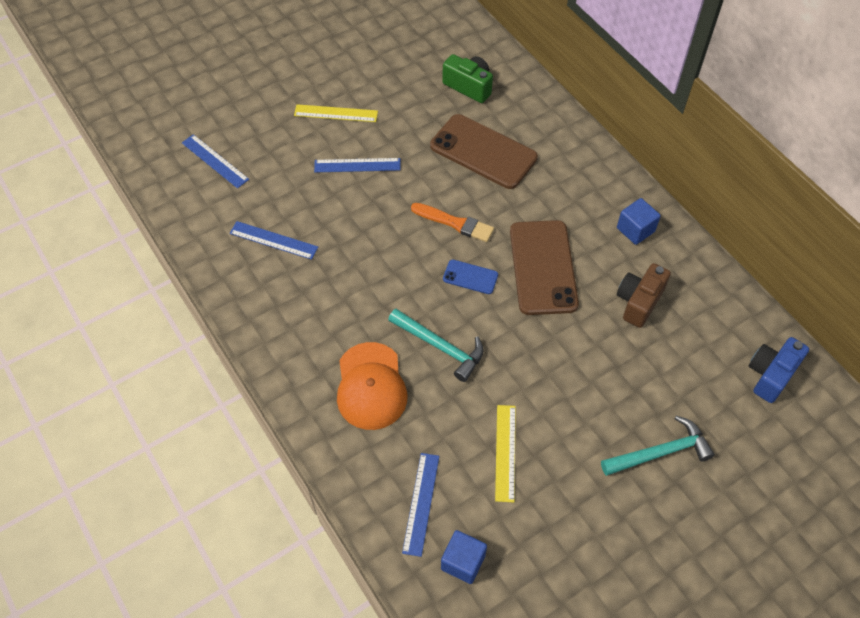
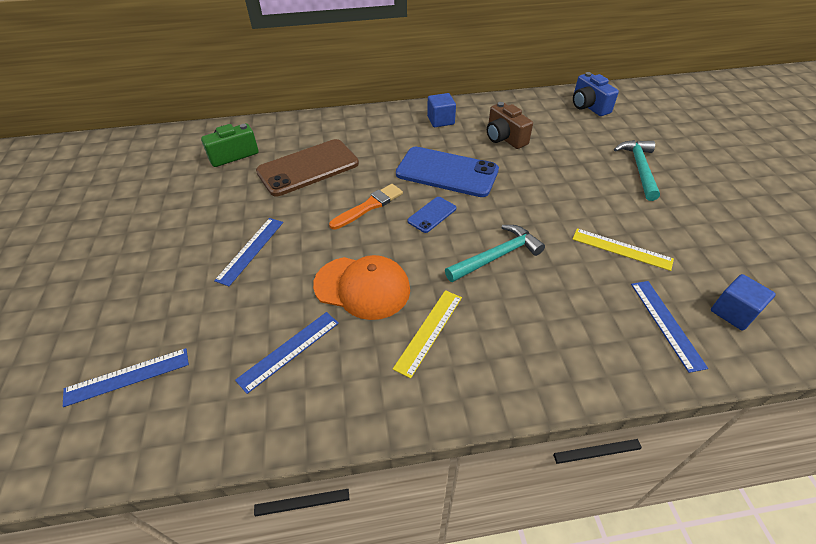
camera: 65 degrees left, 10 degrees down
(336, 113) = (172, 246): yellow ruler -> yellow ruler (429, 331)
(371, 386) = (521, 321): orange cap -> orange cap (362, 287)
(421, 503) = (666, 323): blue ruler -> blue ruler turned 45 degrees clockwise
(543, 267) = (447, 172): brown phone -> blue phone

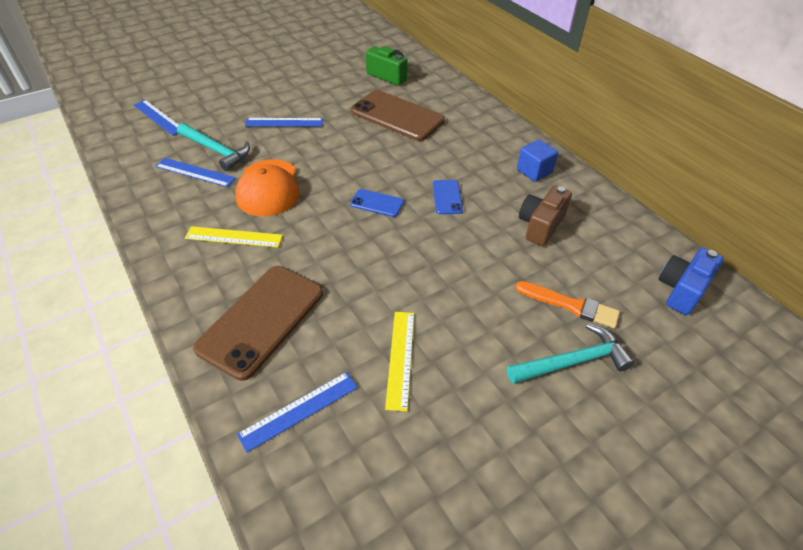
camera: 65 degrees right, 0 degrees up
(369, 206) = (366, 163): orange brush -> orange brush (570, 305)
(447, 172) = (447, 197): blue phone -> blue phone, size x0.47
(497, 256) = (341, 259): turquoise hammer -> turquoise hammer (216, 151)
(557, 330) = (261, 320): none -> brown phone
(733, 312) = (340, 480): blue cube -> none

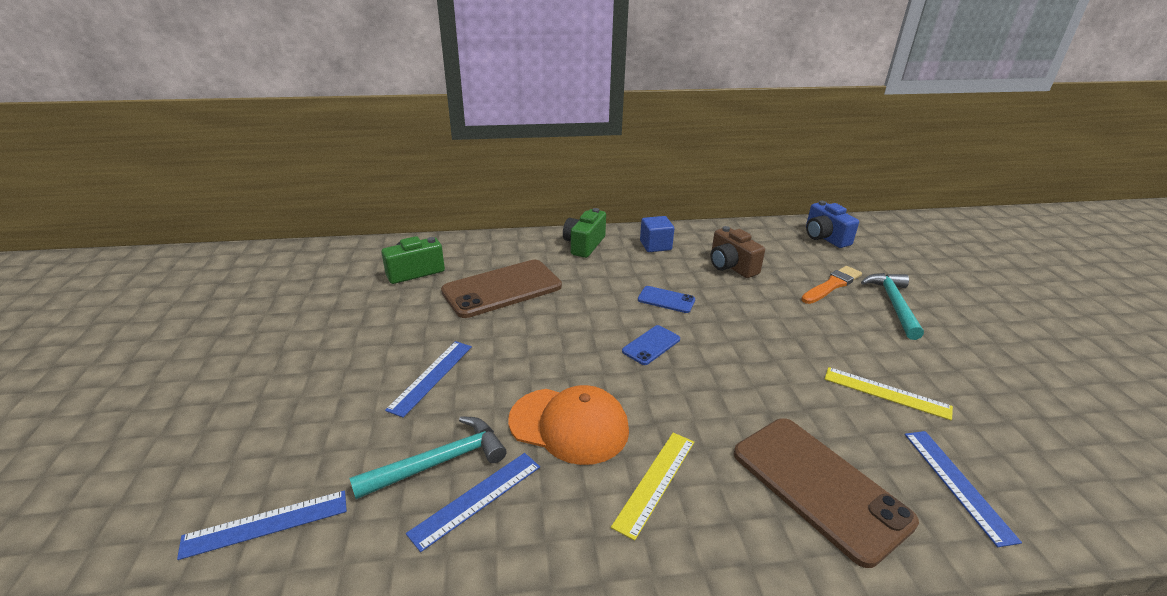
camera: 65 degrees left, 15 degrees down
(495, 133) = (584, 245): none -> green camera

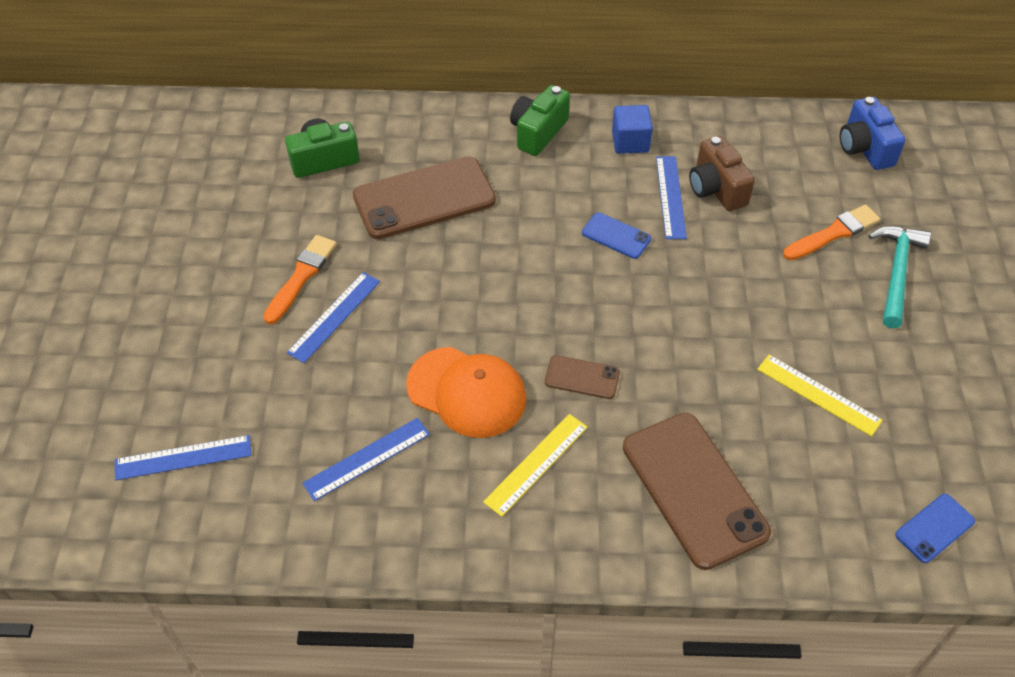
camera: 10 degrees right, 20 degrees up
(398, 350) = (301, 276): none -> orange brush
(439, 462) = (336, 417): turquoise hammer -> none
(651, 345) = (578, 301): blue phone -> blue phone (934, 528)
(674, 401) = (582, 377): none -> brown phone
(957, 484) = (834, 505): blue ruler -> blue ruler (671, 197)

